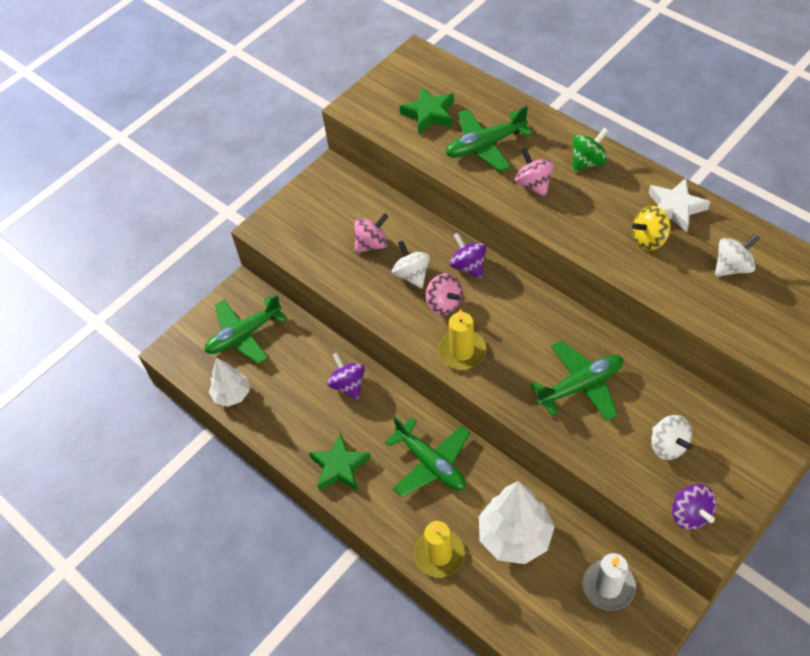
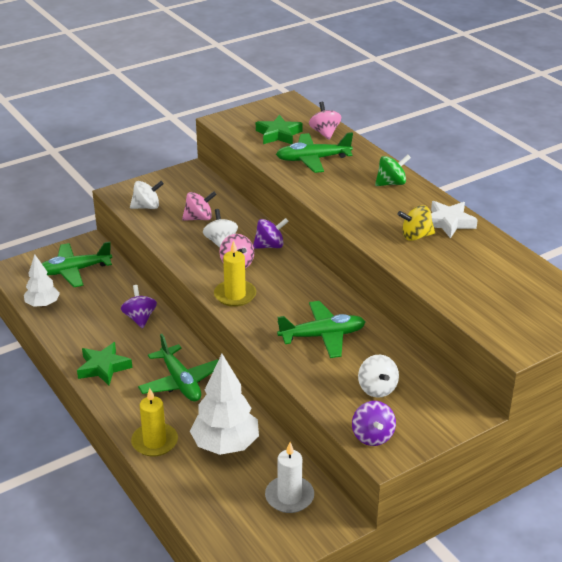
camera: 10 degrees right, 20 degrees down
(468, 266) = (270, 246): purple spinning top -> purple spinning top turned 90 degrees clockwise
(533, 184) = (339, 188): pink spinning top -> pink spinning top (325, 133)
(732, 267) = (478, 265): white spinning top -> white spinning top (147, 207)

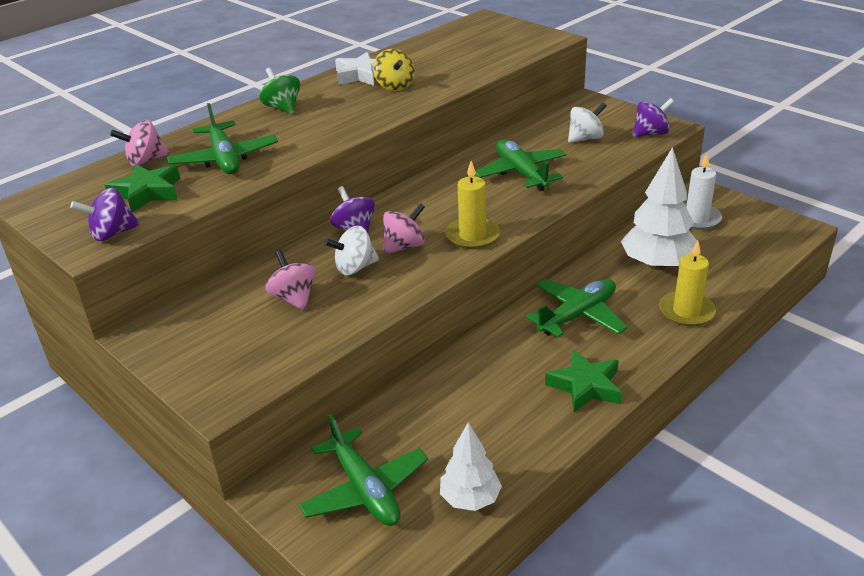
camera: 100 degrees left, 0 degrees up
(140, 318) = (466, 380): purple spinning top -> purple spinning top (112, 234)
(147, 207) = (265, 357): white spinning top -> none

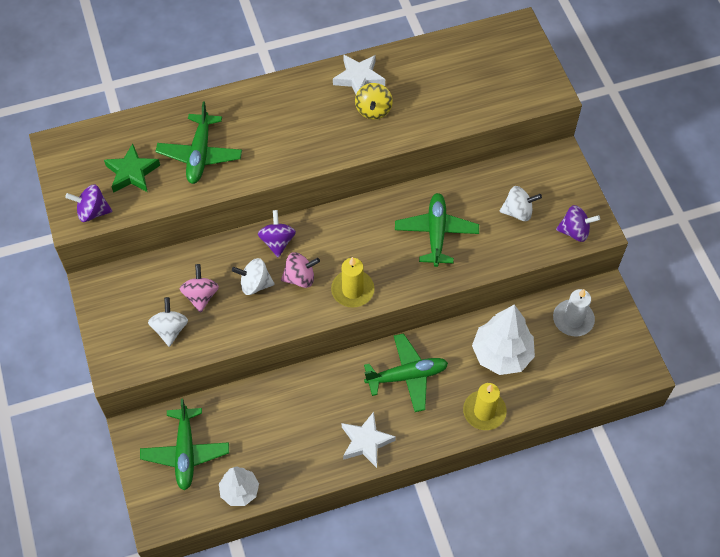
camera: 25 degrees right, 25 degrees up
(145, 161) = (147, 130): pink spinning top -> none
(274, 338) = (170, 329): none -> white spinning top
(283, 108) = (273, 101): green spinning top -> none
(585, 386) = (366, 442): green star -> white star

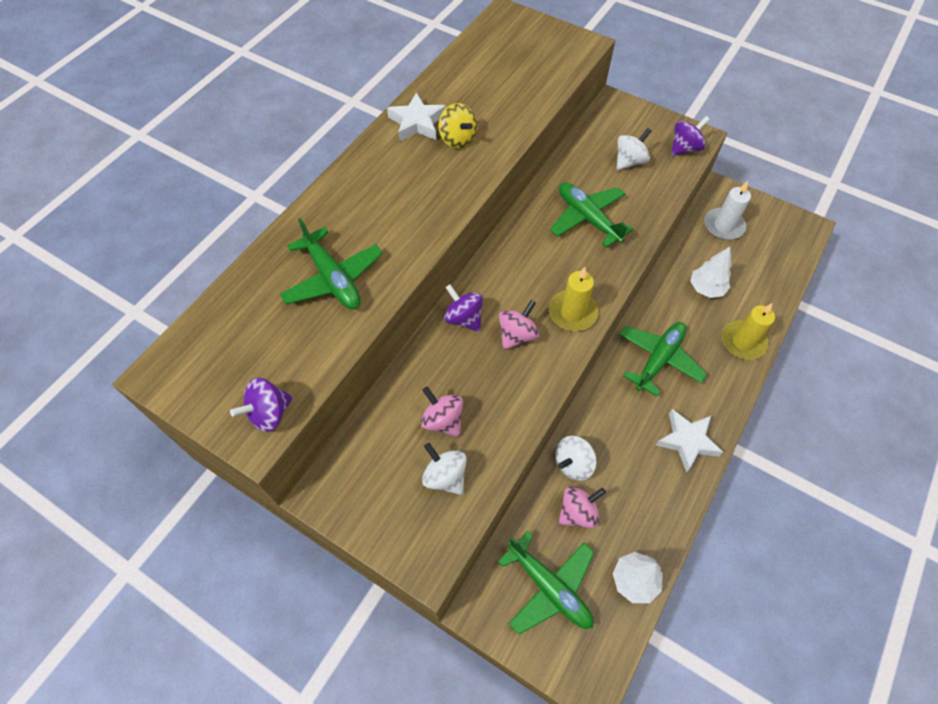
camera: 40 degrees left, 0 degrees up
(132, 173) = (276, 343): green star -> none
(247, 426) = (578, 512): none -> pink spinning top
(255, 284) = (482, 371): white spinning top -> white spinning top (573, 464)
(501, 354) = (706, 288): white tree -> white tree, size x0.61

